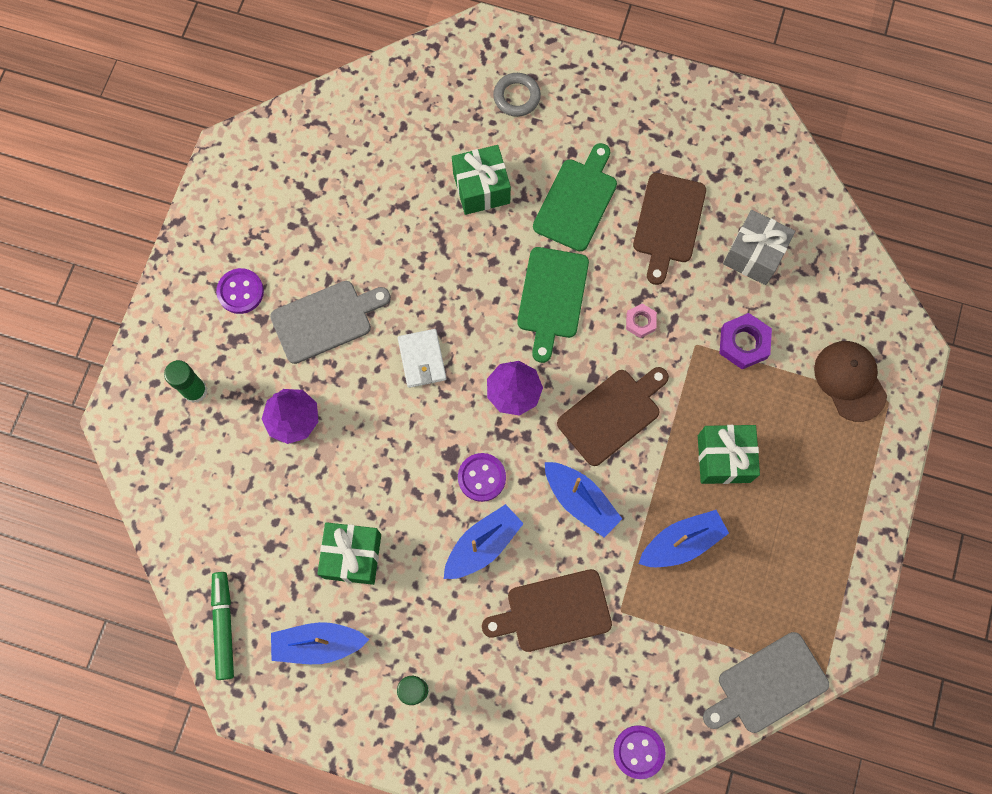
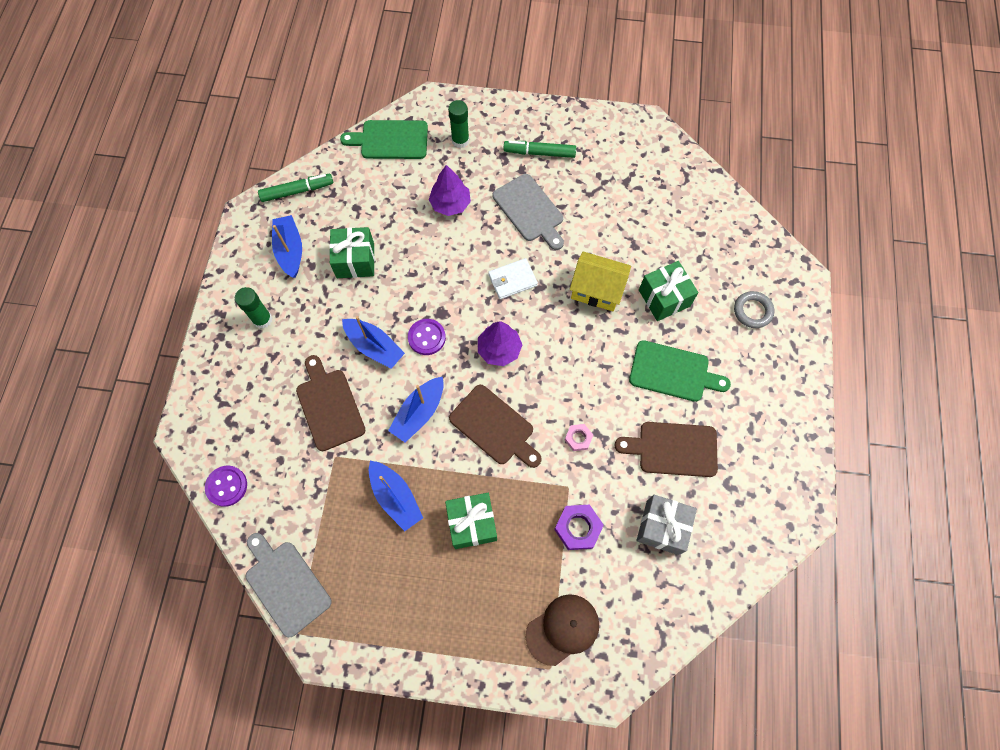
camera: 80 degrees right, 5 degrees down
(240, 292) = (539, 153): purple button -> green marker
(456, 262) = (596, 290): none -> yellow house
(552, 298) = (583, 365): green cutting board -> green cutting board (390, 140)

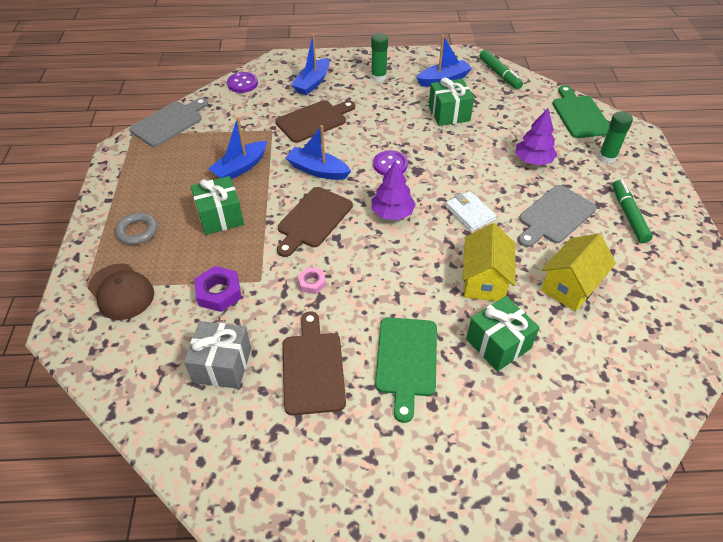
camera: 80 degrees right, 20 degrees down
(374, 347) = (372, 136): blue boat -> blue boat (312, 83)
(612, 226) = (570, 286): none -> yellow house
(752, 311) = (516, 444): grey ring -> grey ring (137, 231)

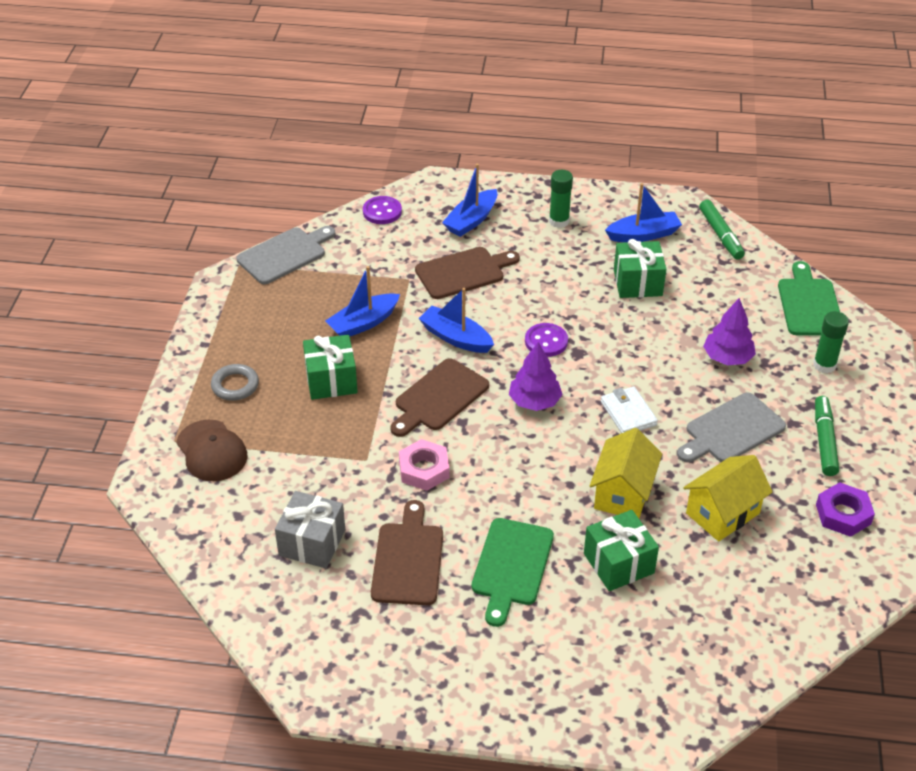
camera: 10 degrees right, 5 degrees down
(219, 292) = (318, 466): purple nut -> purple nut (843, 514)
(312, 283) = (424, 469): pink nut -> pink nut, size x1.62

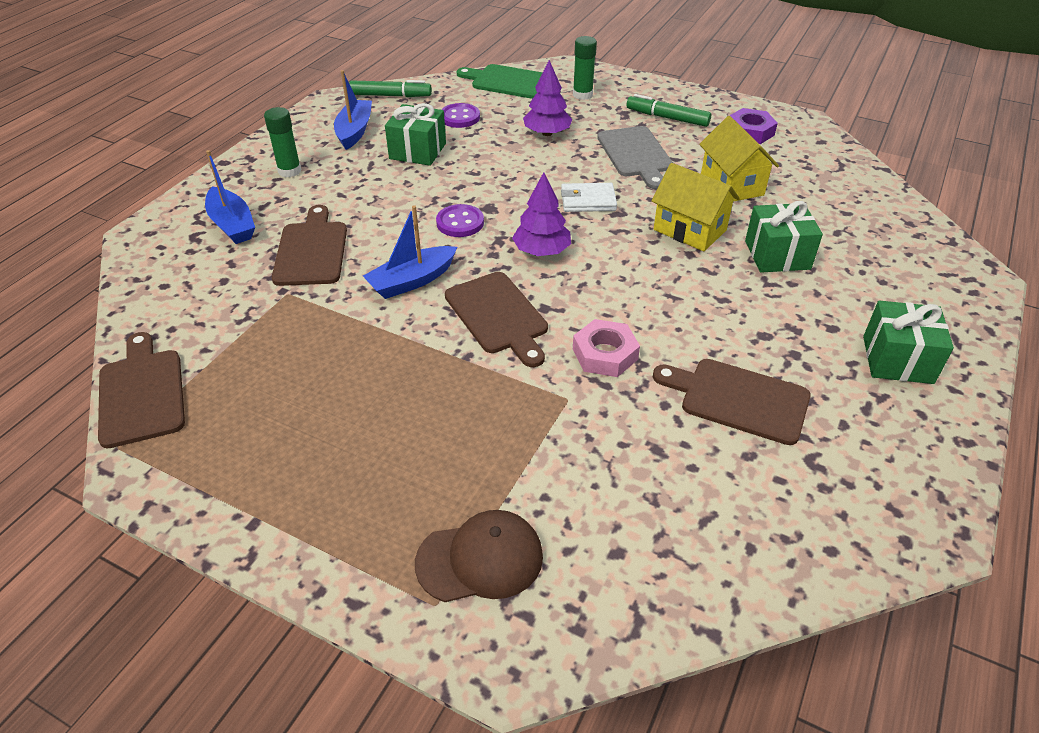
camera: 70 degrees left, 0 degrees up
(235, 385) = (364, 503): grey ring -> none
(285, 254) = (142, 393): grey cutting board -> brown cutting board
(312, 542) = (689, 481): grey gift -> none
(331, 380) = (415, 400): green gift -> green gift (897, 359)
(363, 323) = (334, 348): blue boat -> none
(382, 212) = (148, 287): purple button -> purple button (460, 117)
(511, 566) = (766, 323): green cutting board -> none

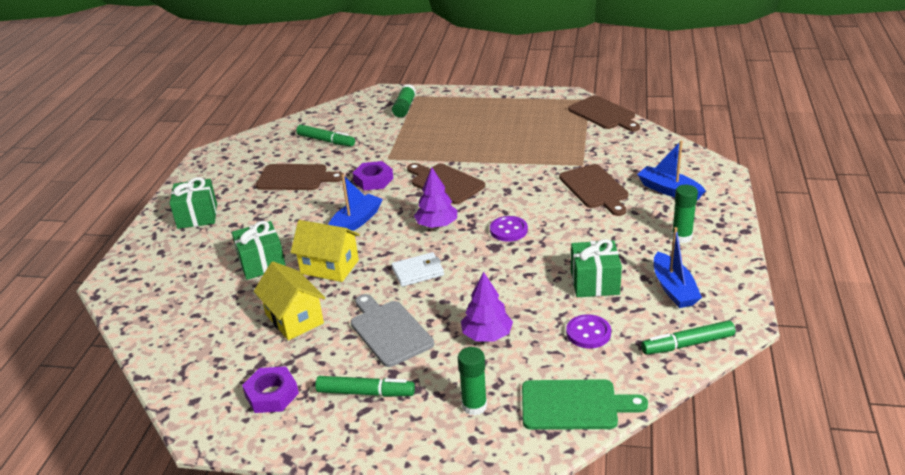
camera: 165 degrees right, 10 degrees down
(412, 281) = (512, 188): blue boat -> blue boat (356, 222)
(480, 559) = (404, 108): brown cap -> green glue stick
(605, 354) = (373, 180): pink nut -> purple nut
(676, 491) = (326, 141): none -> green marker

